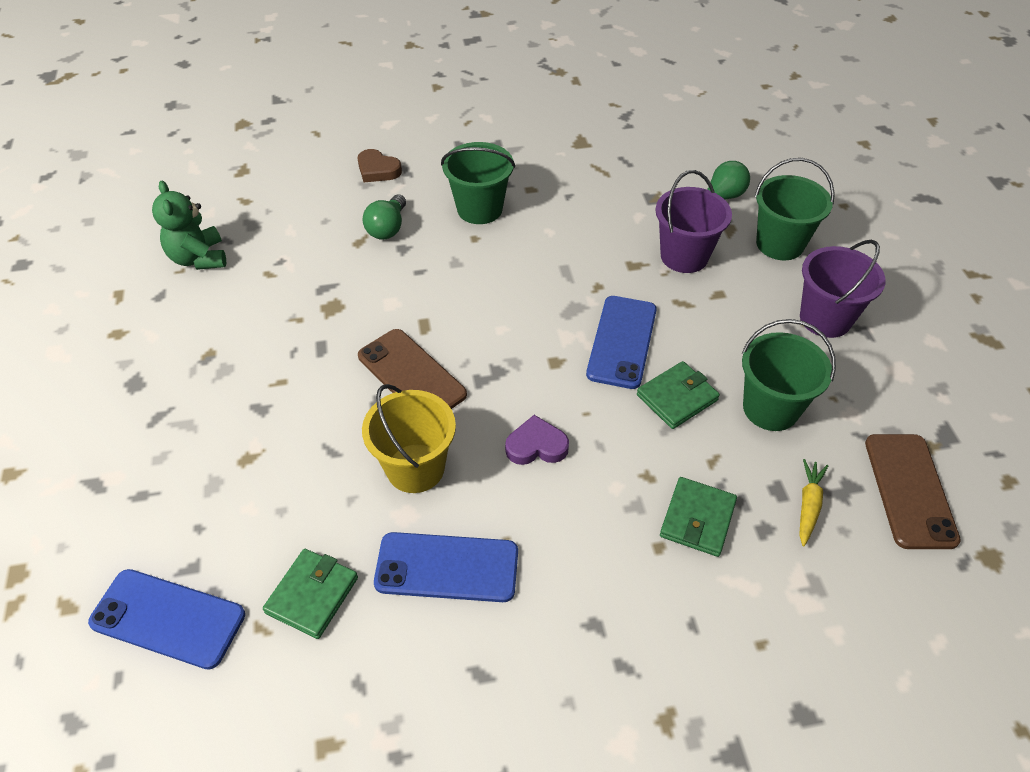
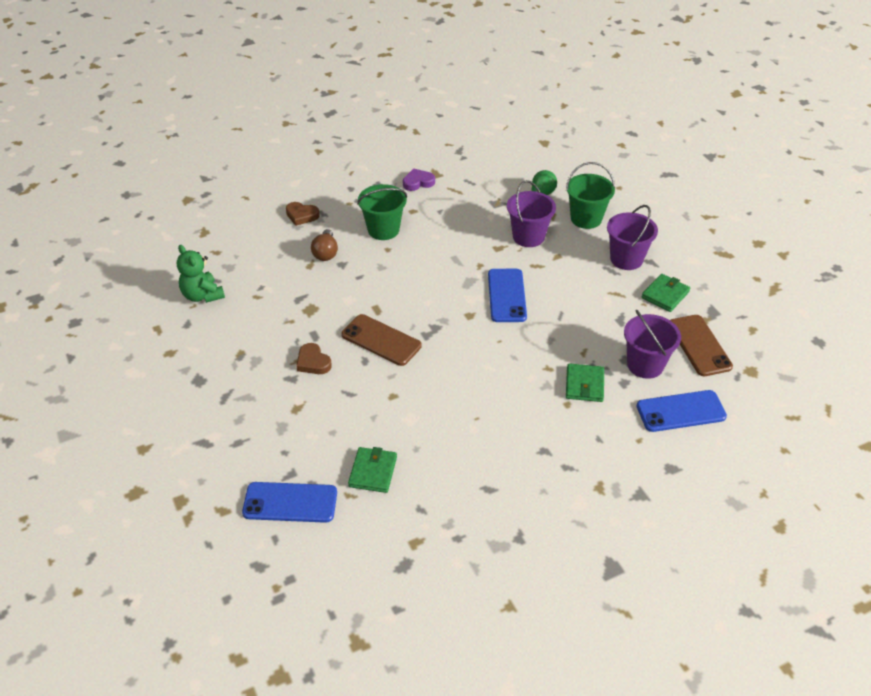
camera: 15 degrees left, 5 degrees down
(301, 389) = (313, 362): none -> brown heart
(387, 228) = (326, 253): green light bulb -> brown light bulb
(415, 468) = (406, 392): yellow bucket -> none
(447, 568) = (447, 440): blue phone -> blue phone (681, 411)
(536, 446) = (475, 365): purple heart -> purple heart (418, 182)
(677, 397) = (551, 321): green wallet -> green wallet (665, 295)
(770, 408) = (608, 317): green bucket -> none
(808, 505) = (645, 365): yellow carrot -> purple bucket

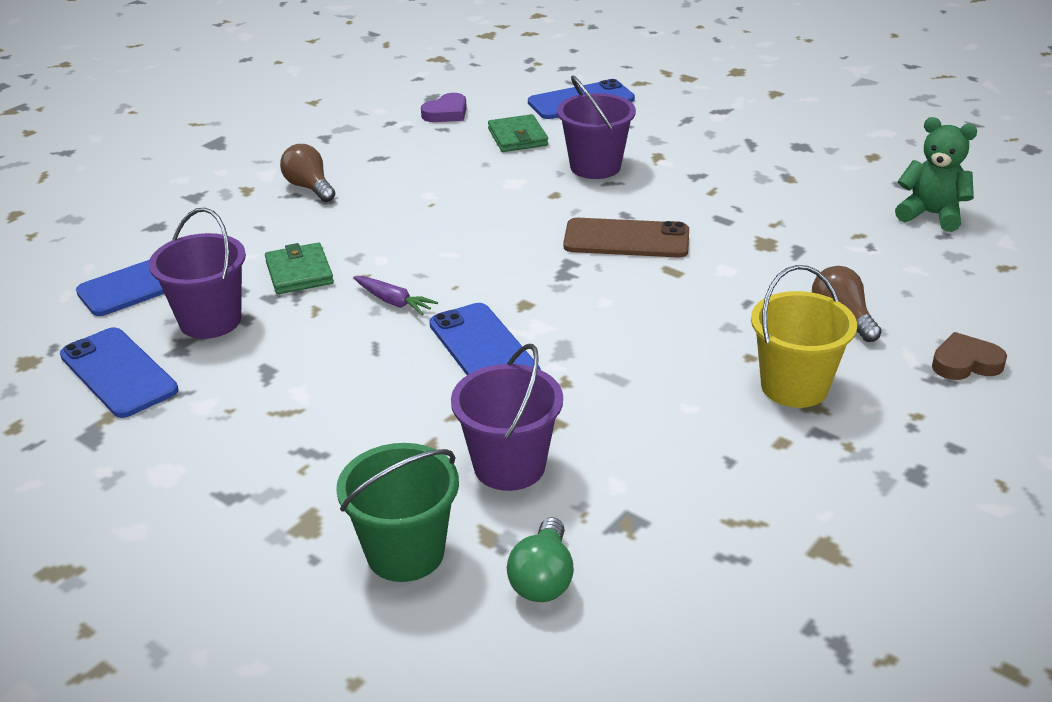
camera: 155 degrees right, 10 degrees down
(313, 362) = (689, 195): brown heart -> none
(383, 230) = (794, 386): green bucket -> yellow bucket
(418, 182) = (840, 512): purple heart -> purple heart (446, 113)
(538, 342) = (393, 302): none -> purple carrot
(552, 471) = (309, 187): none -> brown light bulb
(626, 259) = (283, 485): purple bucket -> purple bucket (595, 167)
(665, 295) = (189, 438): green wallet -> none
(699, 345) = (118, 373): brown phone -> blue phone

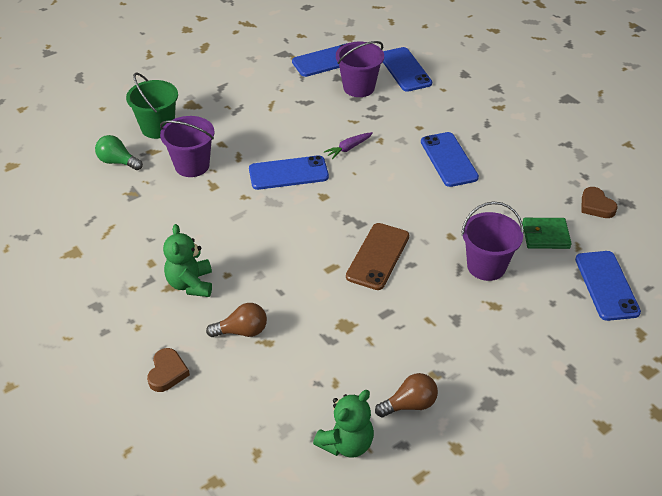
camera: 105 degrees right, 10 degrees up
(299, 272) = (393, 119): green wallet -> none
(309, 187) = (494, 131): brown light bulb -> brown light bulb (409, 404)
(391, 214) = (448, 159): none -> blue phone
(446, 113) = (596, 206): purple heart -> brown heart
(794, 386) = (190, 284): yellow bucket -> green teddy bear

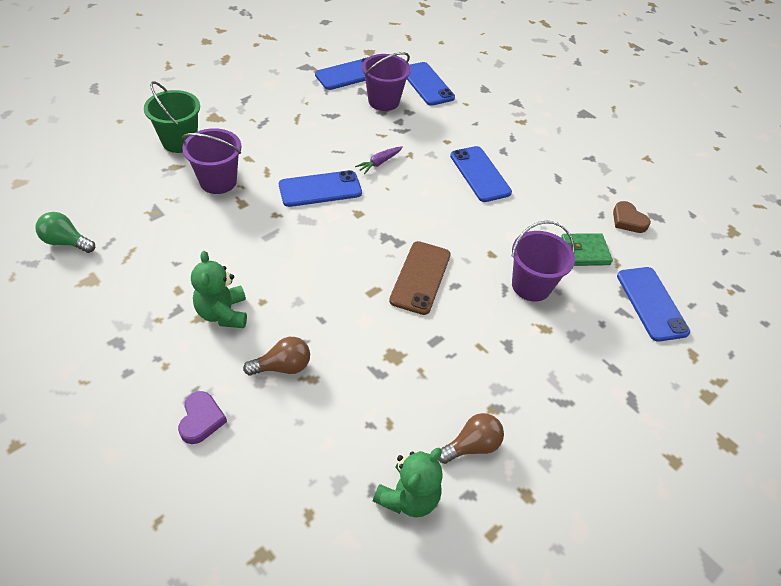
camera: 10 degrees left, 5 degrees up
(118, 162) = (138, 178): green light bulb -> green light bulb (66, 242)
(167, 372) = (201, 419): brown heart -> purple heart

